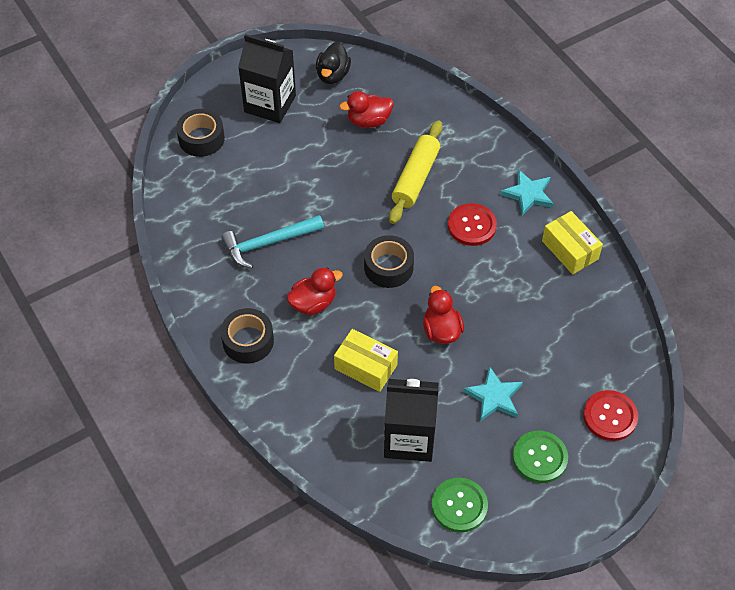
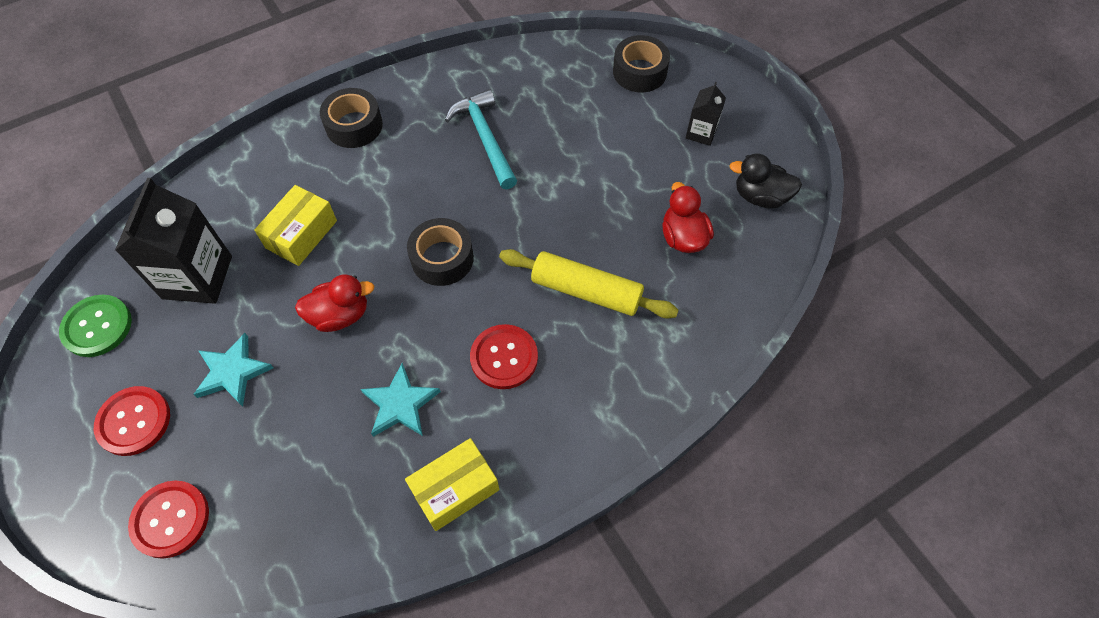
camera: 90 degrees right, 5 degrees up
(270, 104) = (701, 133): black carton -> black carton, size x0.52
(313, 303) = (397, 182): red duck -> none
(528, 194) = (559, 437): turquoise star -> turquoise star (400, 404)
(539, 457) = (134, 421): green button -> red button

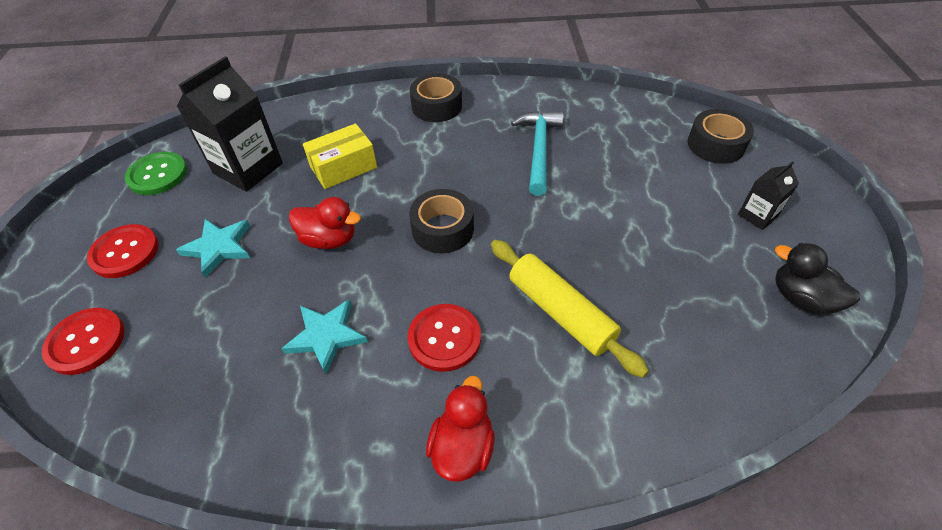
camera: 30 degrees right, 10 degrees down
(455, 489) = (320, 442): yellow box -> none
(683, 237) = (691, 303): red duck -> red duck (462, 447)

